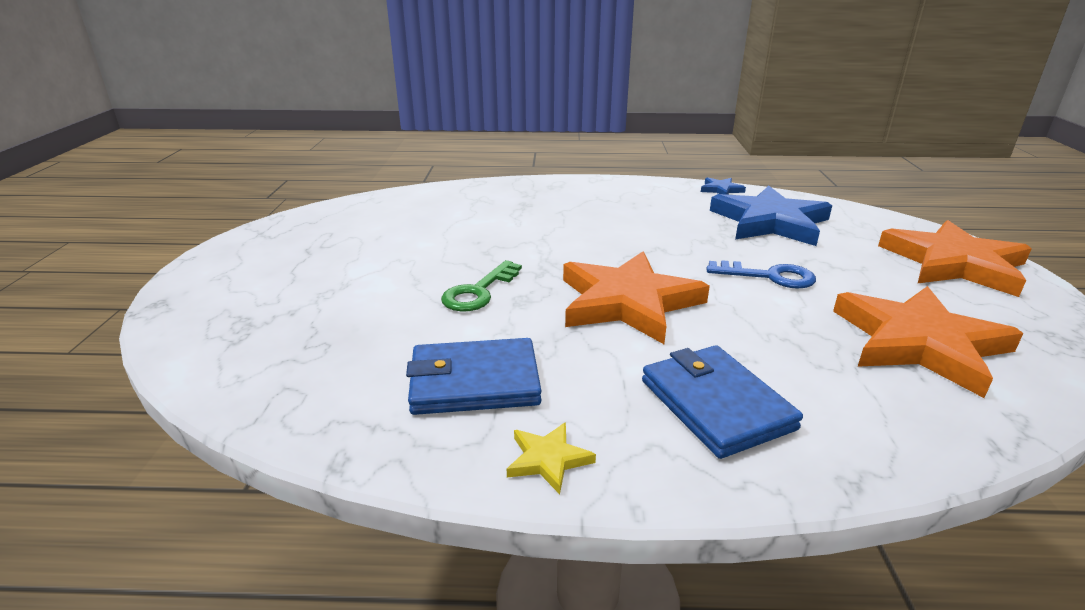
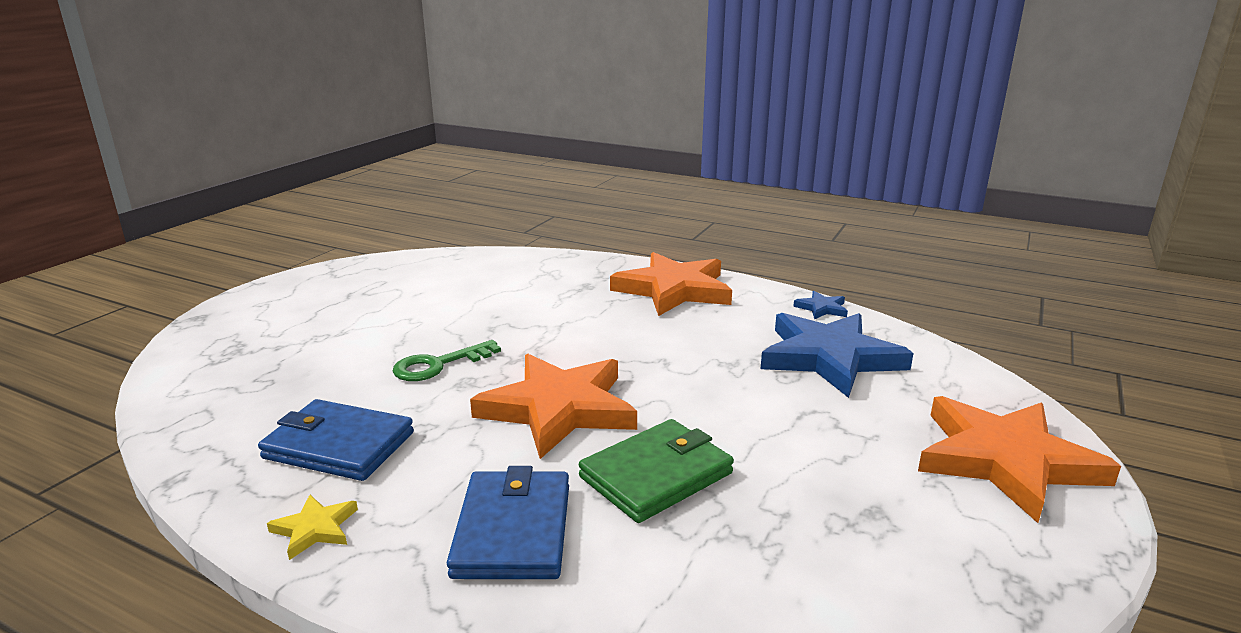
camera: 25 degrees right, 5 degrees down
(764, 332) = (656, 475): none -> green wallet
(769, 276) = (743, 419): blue key -> none
(919, 343) = (817, 537): orange star -> orange star (673, 290)

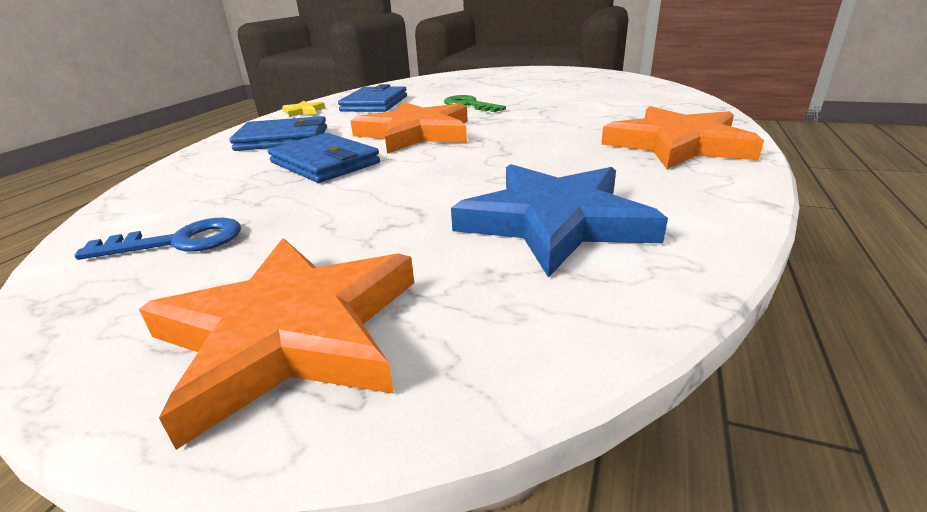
camera: 85 degrees right, 5 degrees up
(656, 475) = (324, 163): green wallet -> blue wallet
(822, 308) = (721, 218): blue star -> none
(890, 552) = (179, 242): none -> blue key

